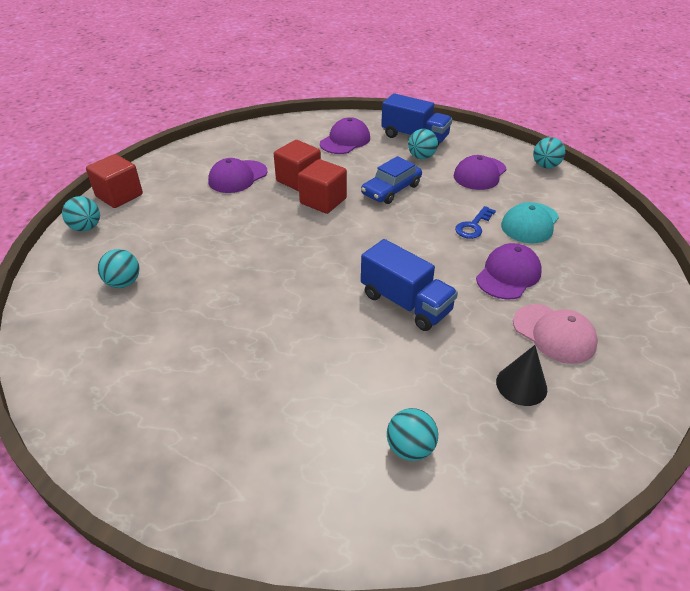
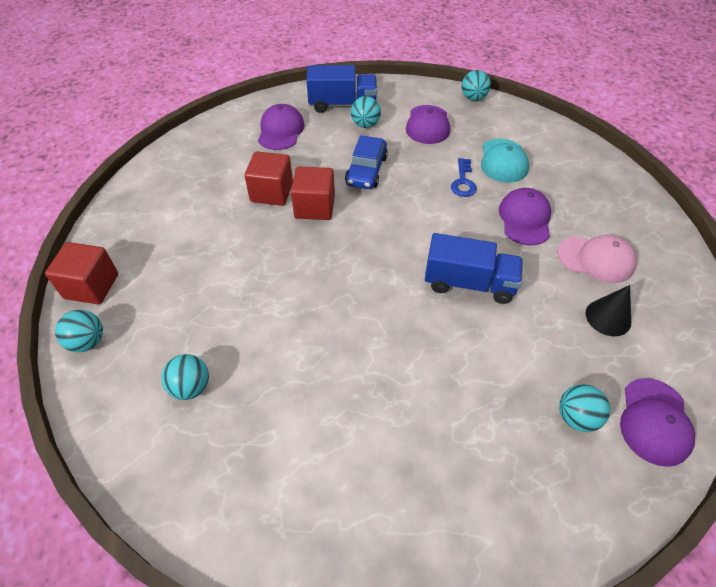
camera: 30 degrees left, 10 degrees up
(237, 177) = (206, 212): purple cap -> purple cap (654, 421)

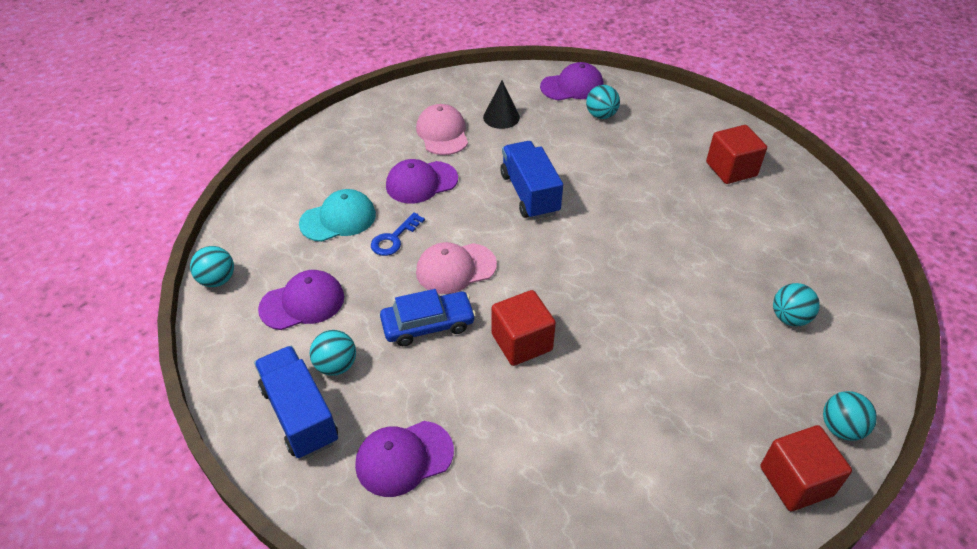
camera: 120 degrees left, 5 degrees down
(272, 192) = (529, 396): red cube -> red cube (731, 169)
(408, 202) = (455, 268): none -> pink cap
(463, 181) = (394, 238): blue key -> blue key turned 150 degrees clockwise

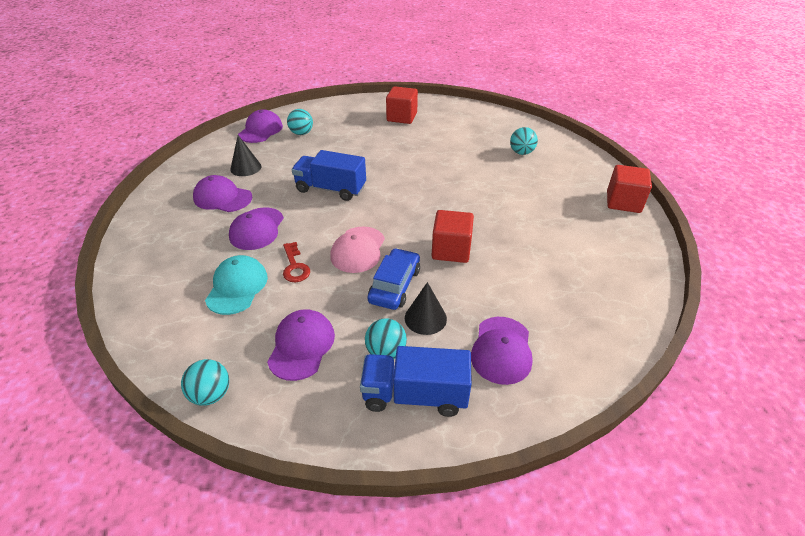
camera: 55 degrees left, 5 degrees down
(394, 238) = (295, 266): blue key -> red key
(401, 372) = (425, 318): none -> black cone
(442, 133) = (222, 198): pink cap -> purple cap
(841, 428) = (601, 173): turquoise ball -> none

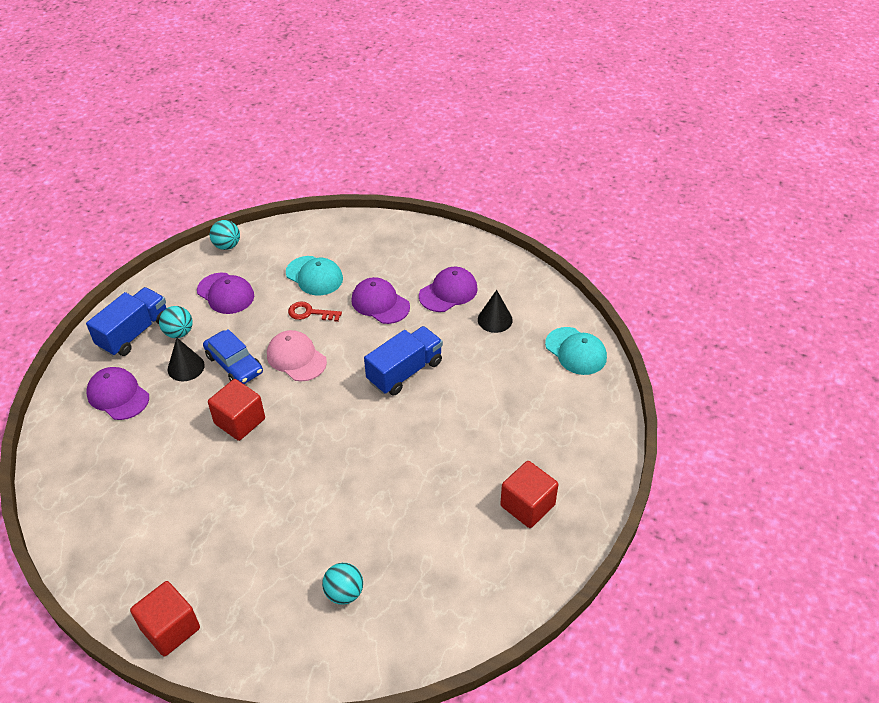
camera: 120 degrees right, 5 degrees up
(260, 130) = (576, 351): purple cap -> turquoise cap
(301, 133) = (545, 385): turquoise ball -> none

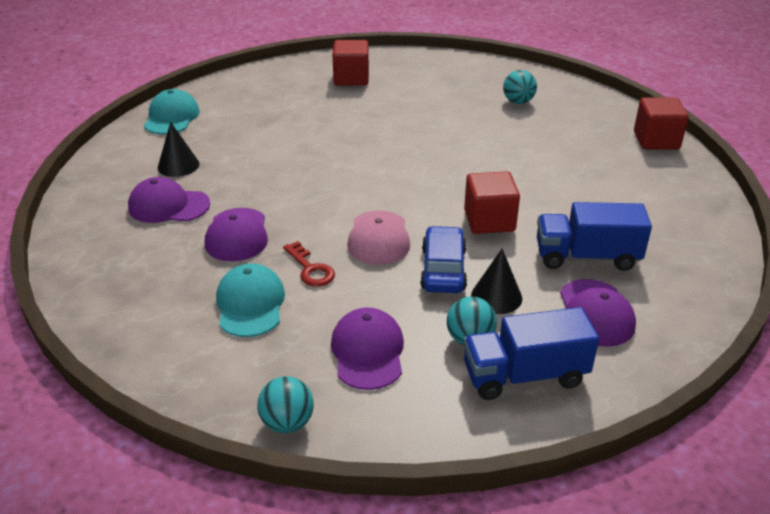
camera: 135 degrees left, 10 degrees down
(405, 372) = (306, 175): blue truck -> blue truck (586, 257)

